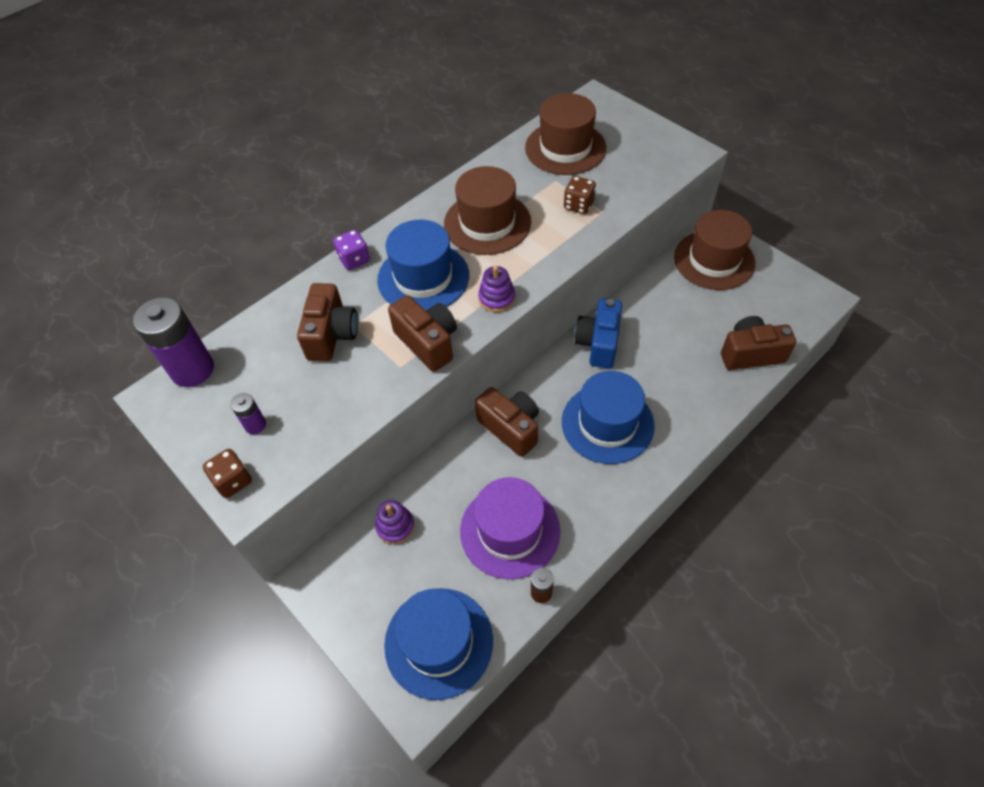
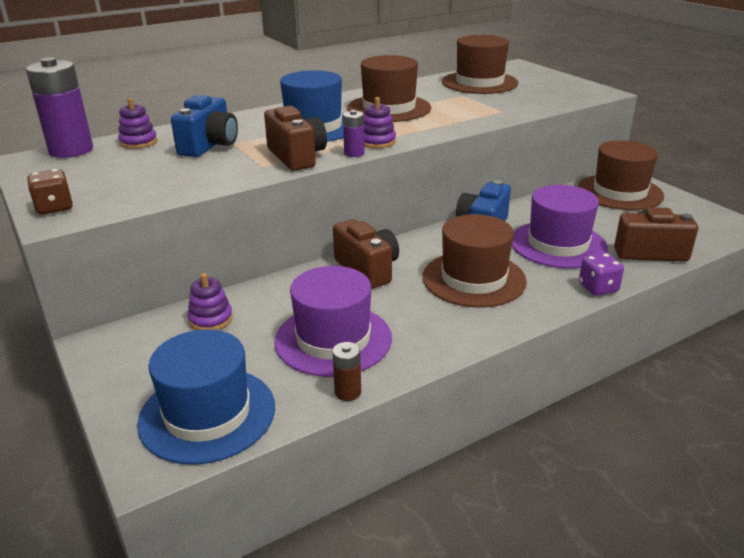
camera: 10 degrees right, 25 degrees down
(255, 340) = (138, 142): none -> purple stacking toy
(255, 425) = (102, 181): purple battery -> purple battery (354, 153)
(332, 335) = (209, 145): brown camera -> blue camera
(354, 260) = (256, 114): purple dice -> purple dice (598, 288)
(578, 205) = (480, 107): brown dice -> none
(607, 423) = (474, 279): blue hat -> brown hat
(671, 357) = (558, 244): none -> purple hat

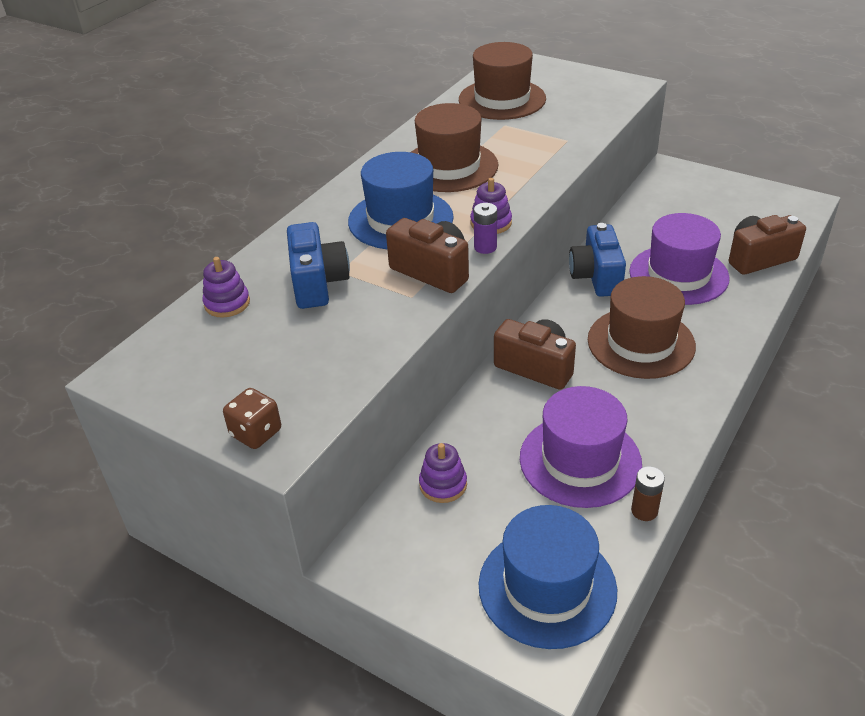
camera: 25 degrees left, 10 degrees up
(71, 150) = (159, 342): purple battery -> none
(598, 288) = (750, 315): purple dice -> none
(620, 192) = (681, 190): brown hat -> none

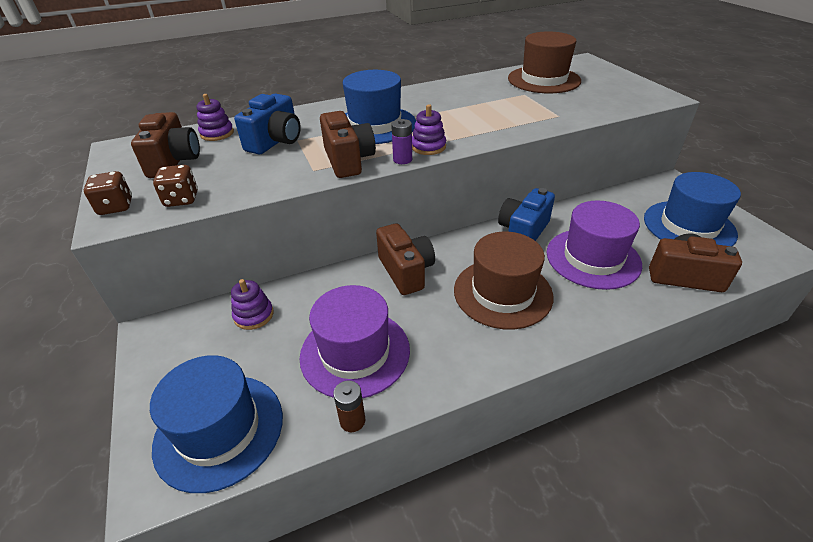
camera: 35 degrees right, 0 degrees up
(234, 357) = (174, 162): none -> brown camera
(320, 390) = (181, 199): none -> brown dice
(449, 166) = (450, 106): brown hat -> none
(722, 209) = (689, 226): none -> blue hat

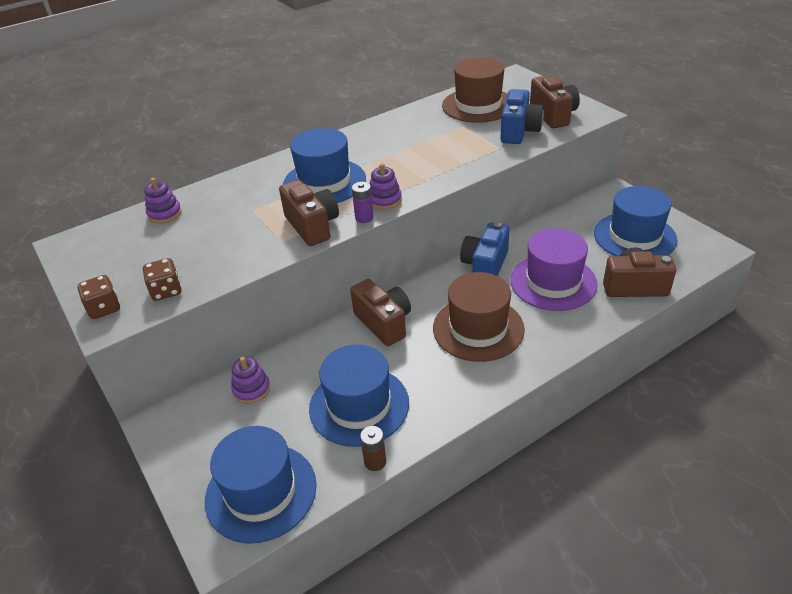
camera: 10 degrees left, 0 degrees up
(174, 162) = (137, 252): brown camera -> brown camera (553, 115)
(276, 141) = (231, 215): blue camera -> blue camera (519, 131)
(355, 352) = (359, 405): purple hat -> blue hat

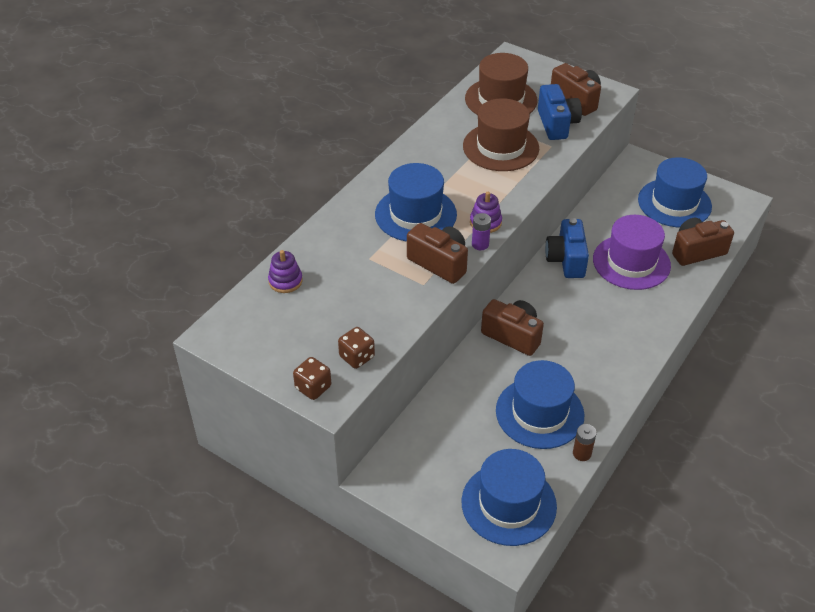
camera: 25 degrees left, 5 degrees up
(251, 389) = (439, 425): purple stacking toy -> none
(478, 328) = (594, 320): brown hat -> brown hat (500, 147)

